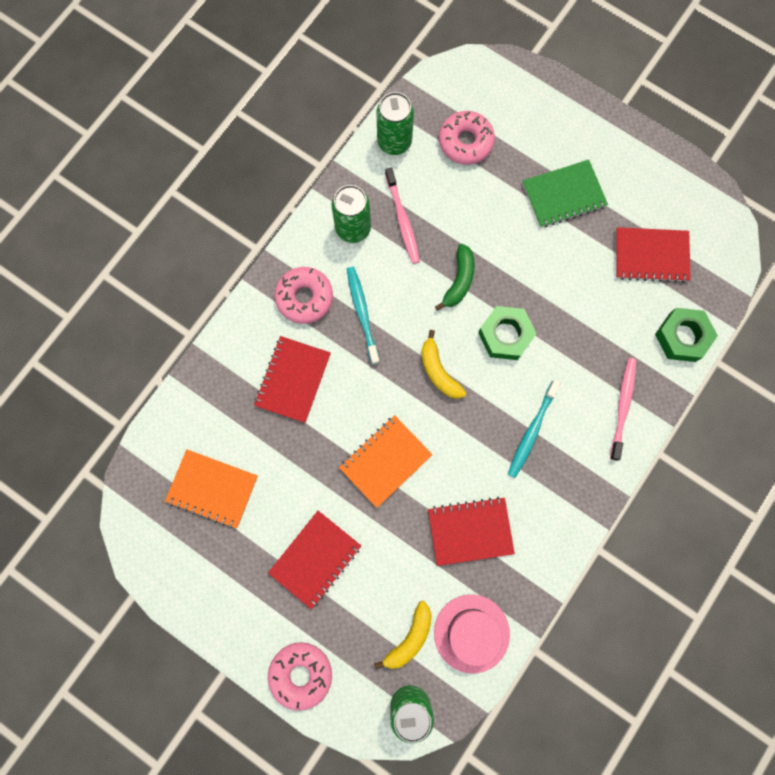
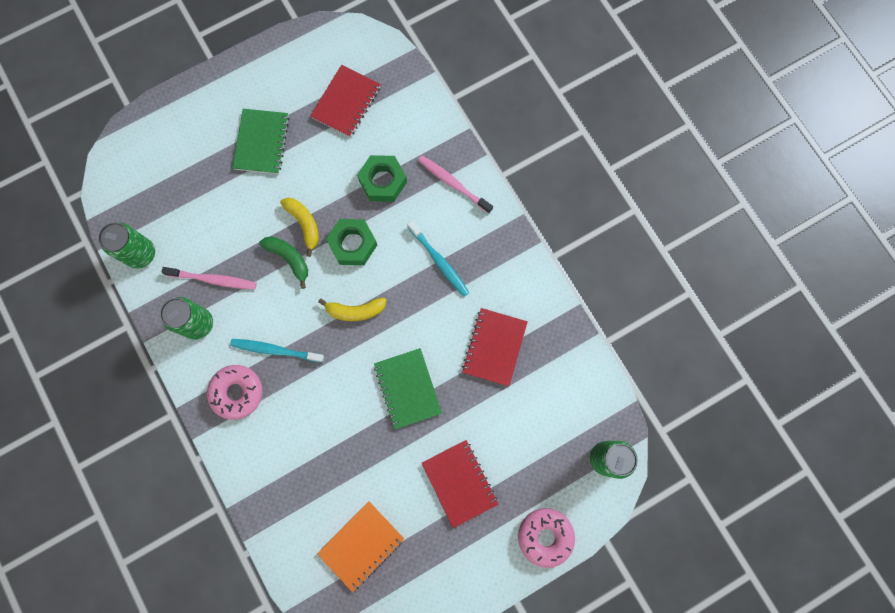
camera: 65 degrees left, 0 degrees up
(293, 380) = (302, 434): red notebook -> none
(385, 461) = (407, 388): orange notebook -> green notebook
(409, 638) = (555, 434): yellow banana -> yellow banana (304, 224)
(465, 142) = (174, 196): pink donut -> none
(471, 633) = (572, 384): pink hat -> none
(682, 337) = (421, 113): green nut -> green nut (383, 181)

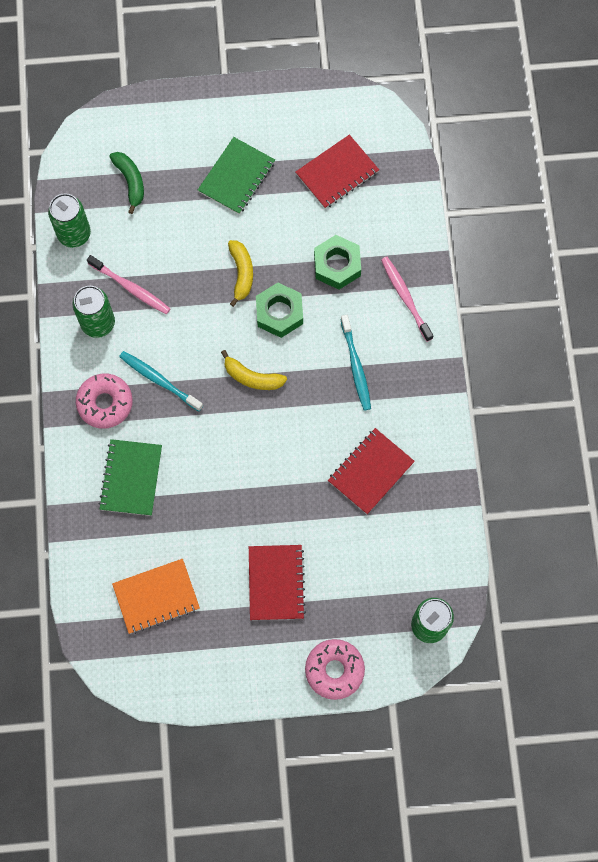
camera: 25 degrees right, 5 degrees down
(289, 259) = (211, 300): green banana -> green banana (130, 182)
(407, 388) = (268, 473): green notebook -> green notebook (131, 478)

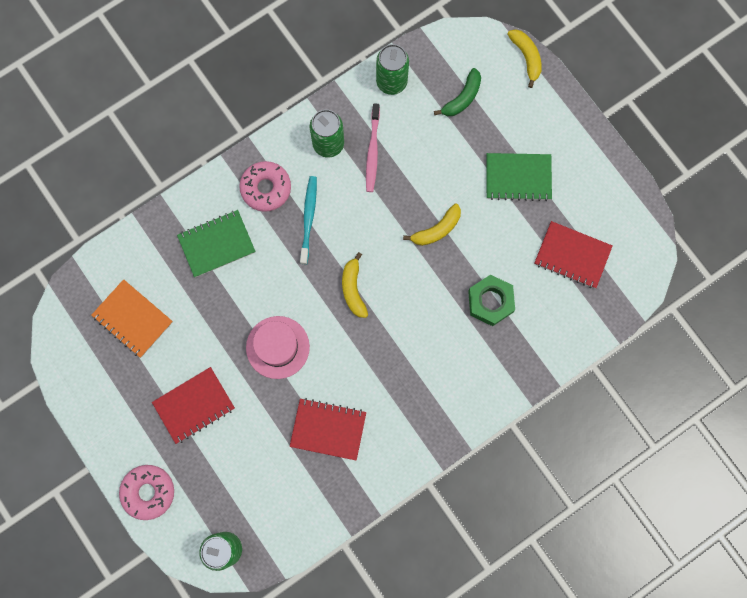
camera: 60 degrees right, 5 degrees up
(128, 106) = (526, 57): none -> yellow banana
(266, 475) = (277, 347): none -> pink hat
(279, 313) = (421, 279): green nut -> none
(356, 367) = (411, 367): turquoise toothbrush -> none
(405, 297) = (496, 373): pink toothbrush -> none

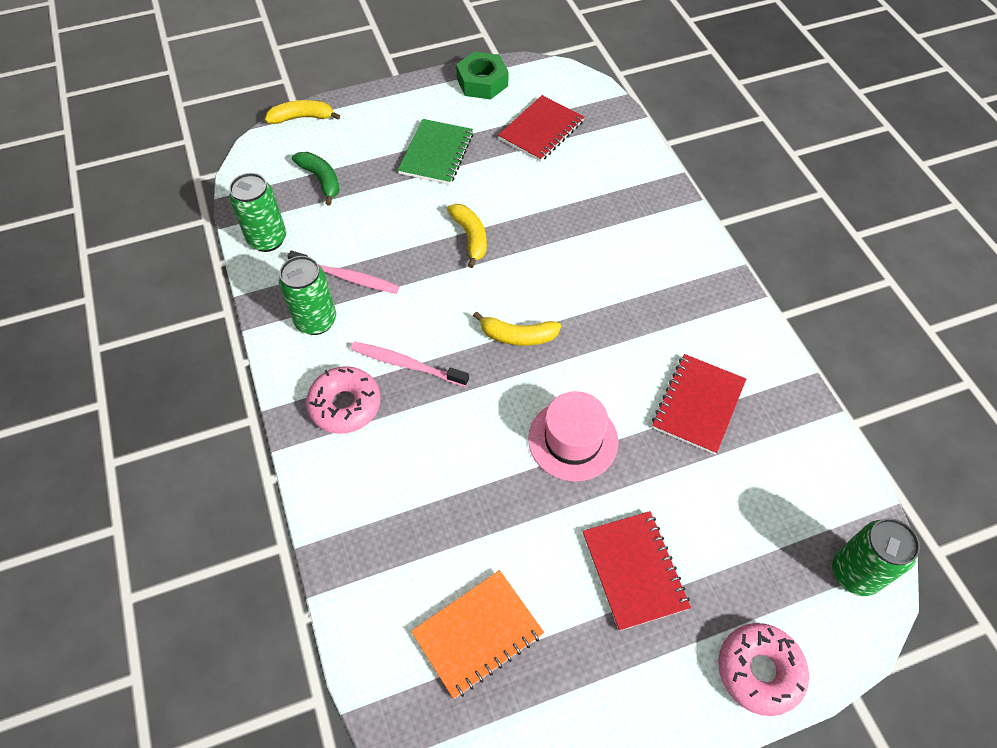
camera: 75 degrees left, 20 degrees down
(216, 244) = (401, 485): green notebook -> none
(308, 218) = (406, 364): turquoise toothbrush -> pink toothbrush
(490, 302) = (573, 208): green nut -> green nut (482, 82)

